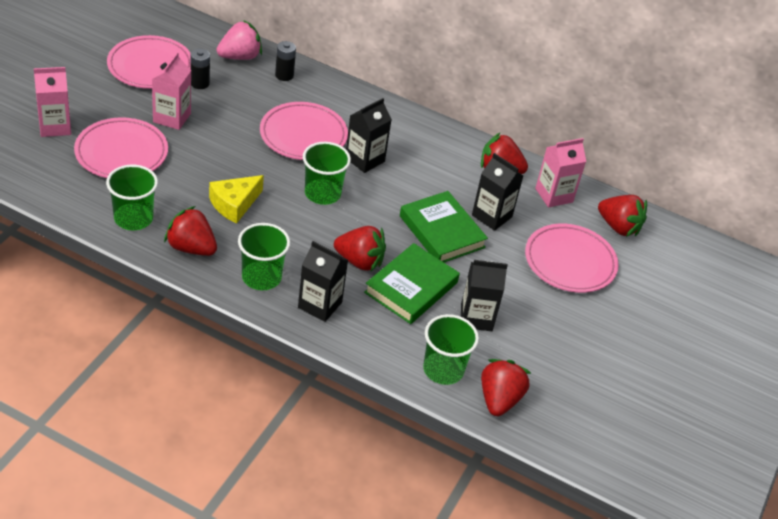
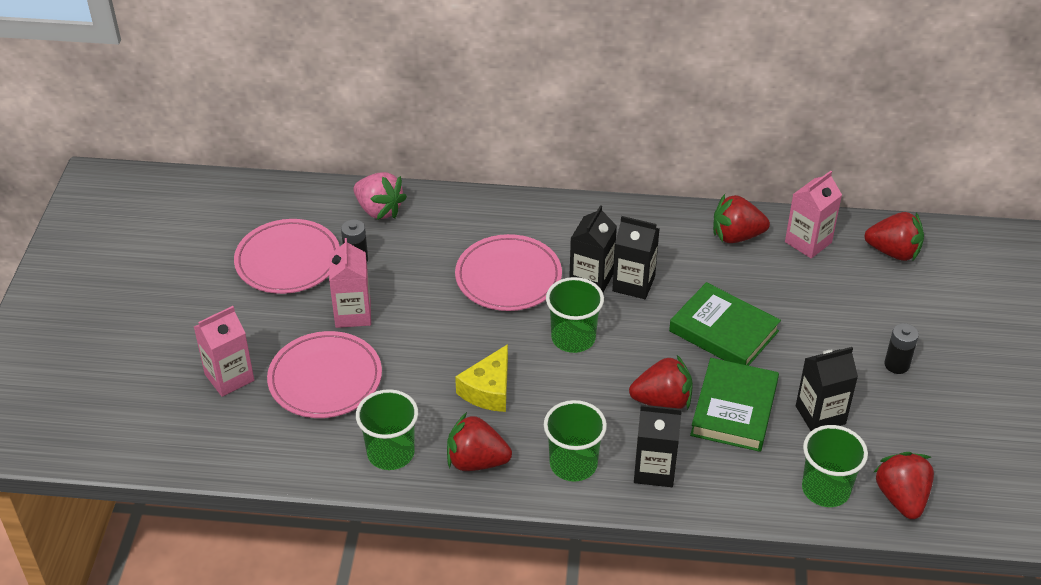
camera: 15 degrees left, 0 degrees up
(240, 56) = (379, 210): pink strawberry -> pink strawberry turned 90 degrees clockwise
(284, 75) = (442, 214): black battery -> black battery (896, 365)
(492, 216) = (762, 292): black carton -> black carton (633, 284)
(570, 262) = (871, 311): pink plate -> none

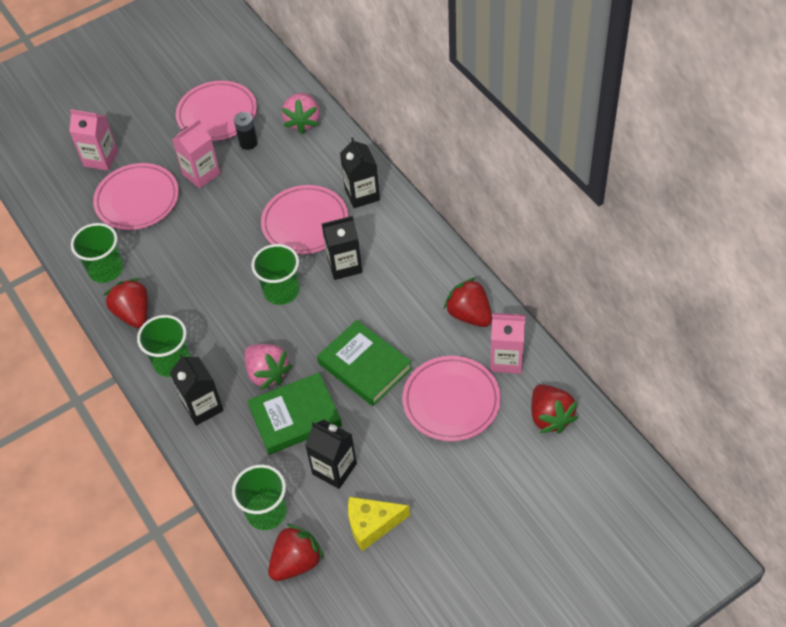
camera: 55 degrees right, 10 degrees up
(488, 390) = (197, 280): yellow cheese -> yellow cheese (372, 524)
(633, 284) = (363, 289): black carton -> black carton (362, 194)
(662, 401) = (267, 373): red strawberry -> pink strawberry
(723, 331) = (365, 366): green book -> green book turned 45 degrees counterclockwise
(818, 299) = (451, 401): none -> pink plate
(896, 365) = (428, 486): black battery -> none

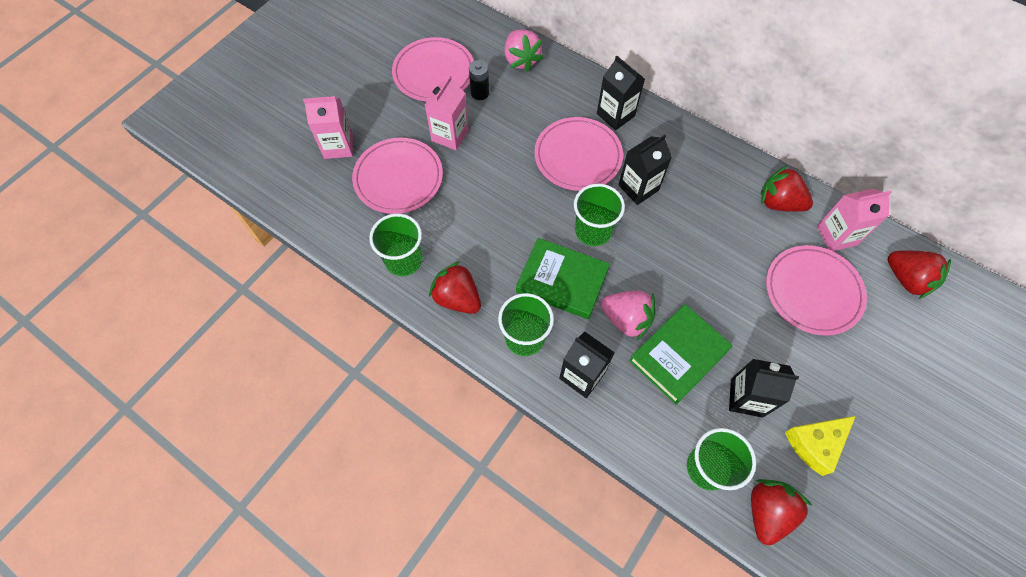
camera: 25 degrees left, 10 degrees up
(365, 366) = (714, 282): green book -> green book (562, 281)

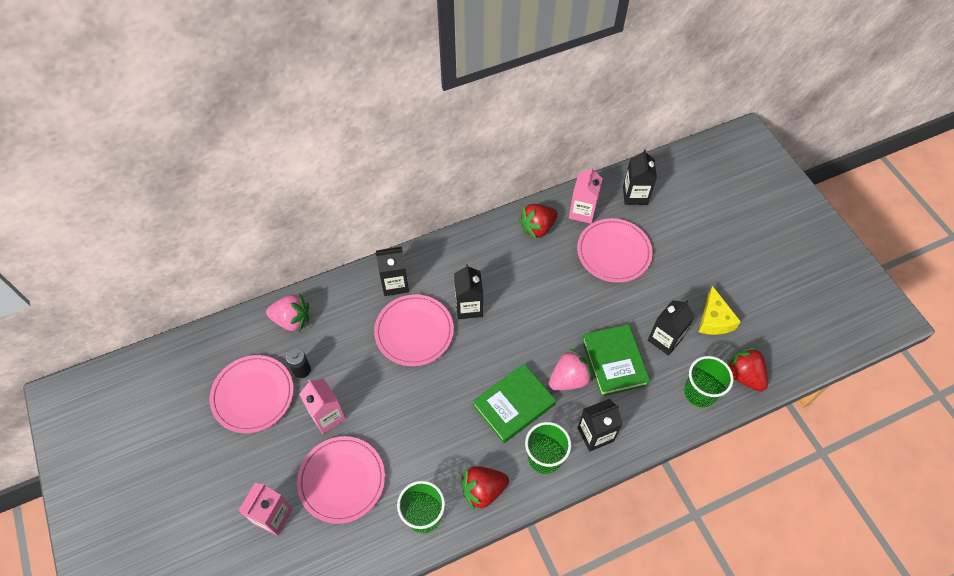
camera: 60 degrees left, 5 degrees down
(593, 231) = (485, 359): green cup -> none
(907, 279) = (635, 195): red strawberry -> black carton

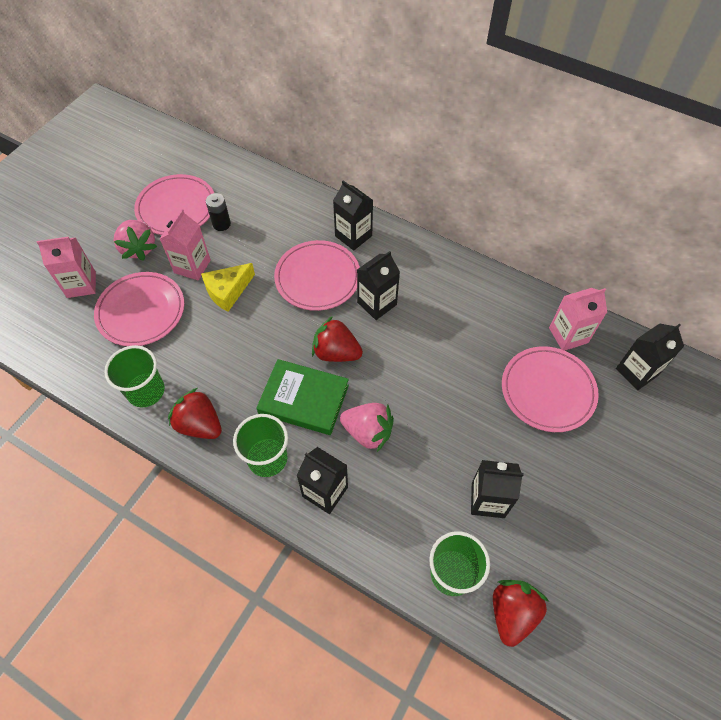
camera: 55 degrees right, 0 degrees up
(292, 320) = (261, 190): pink strawberry -> pink strawberry (138, 248)
(537, 228) = (512, 308): red strawberry -> red strawberry (336, 352)
(614, 362) = (420, 463): green book -> none
(714, 319) = (556, 540): yellow cheese -> yellow cheese (228, 291)

